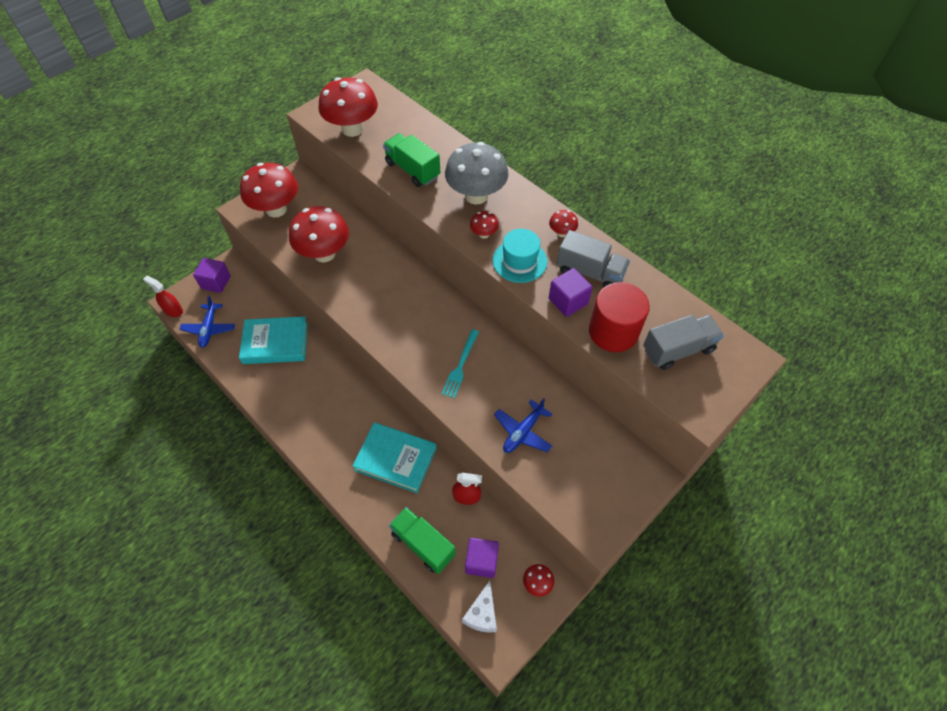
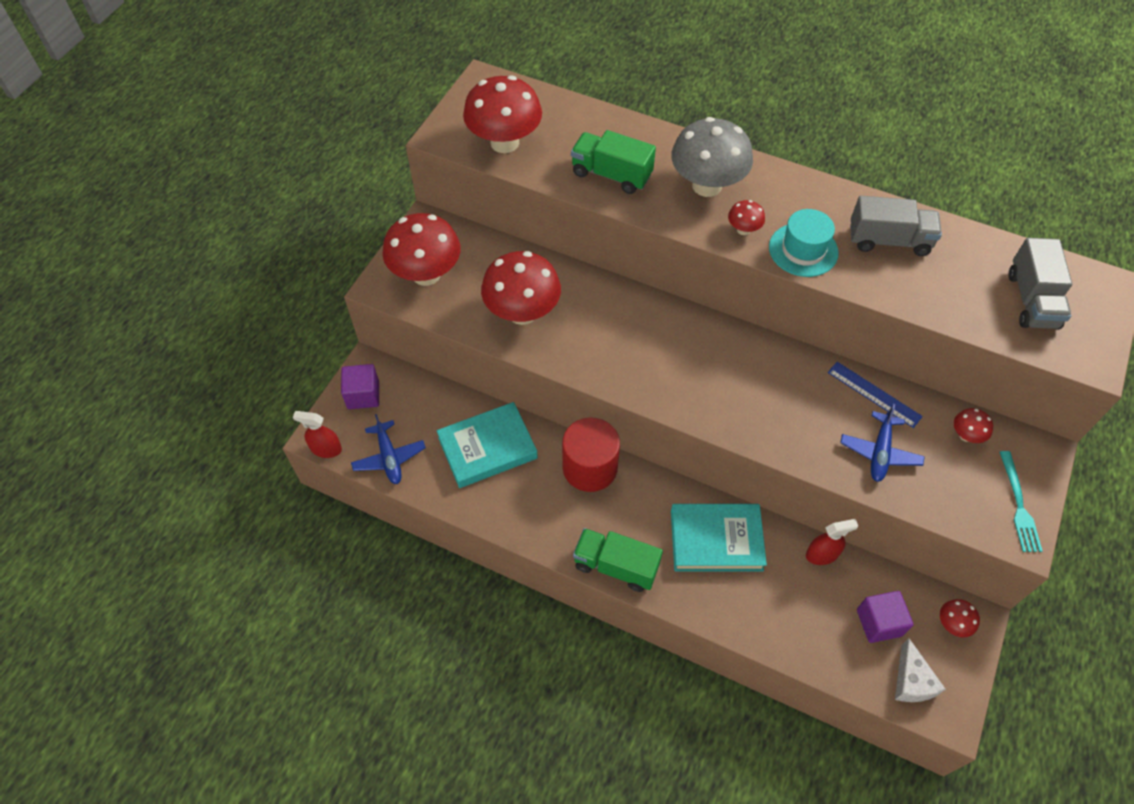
camera: 20 degrees left, 0 degrees up
(423, 544) = (803, 628): green truck -> green truck (616, 566)
(460, 365) = (766, 398): turquoise fork -> turquoise fork (1018, 505)
(543, 388) = (874, 394): none -> blue ruler
(562, 233) = (831, 203): red mushroom -> red mushroom (966, 435)
(568, 301) = (884, 281): purple cube -> none
(613, 331) = (953, 301): red cylinder -> red cylinder (590, 467)
(678, 350) = (1031, 300): grey truck -> grey truck turned 135 degrees clockwise

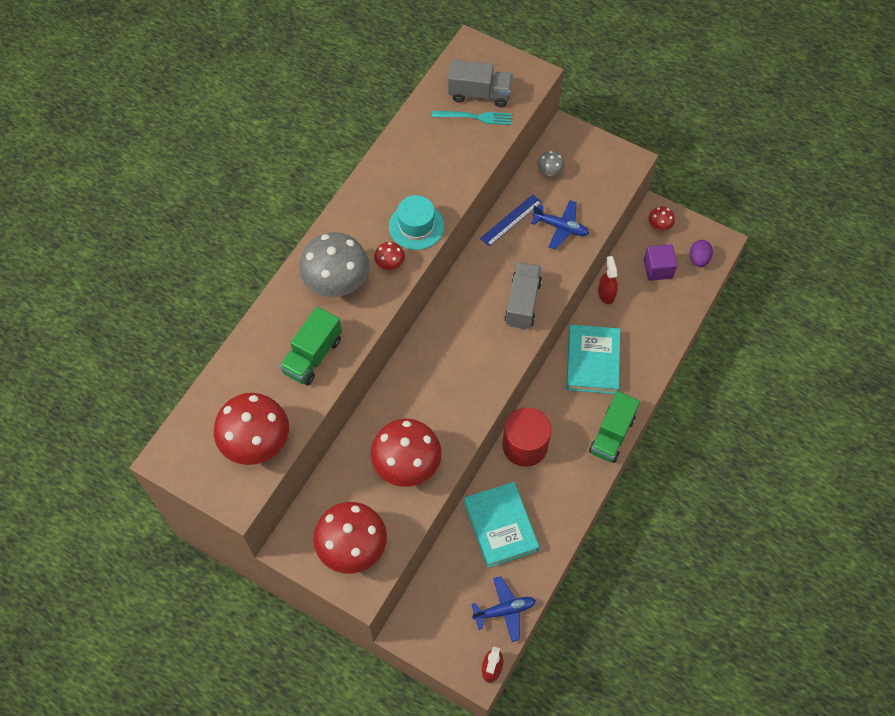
camera: 85 degrees left, 5 degrees up
(363, 395) = (436, 635): purple cube -> none
(889, 240) = (413, 167): grey truck -> grey truck (522, 303)
(911, 681) = (699, 259): white cheese -> purple egg
(966, 435) = (550, 172): red mushroom -> grey mushroom
(1018, 505) = (606, 156): turquoise fork -> turquoise fork (475, 117)

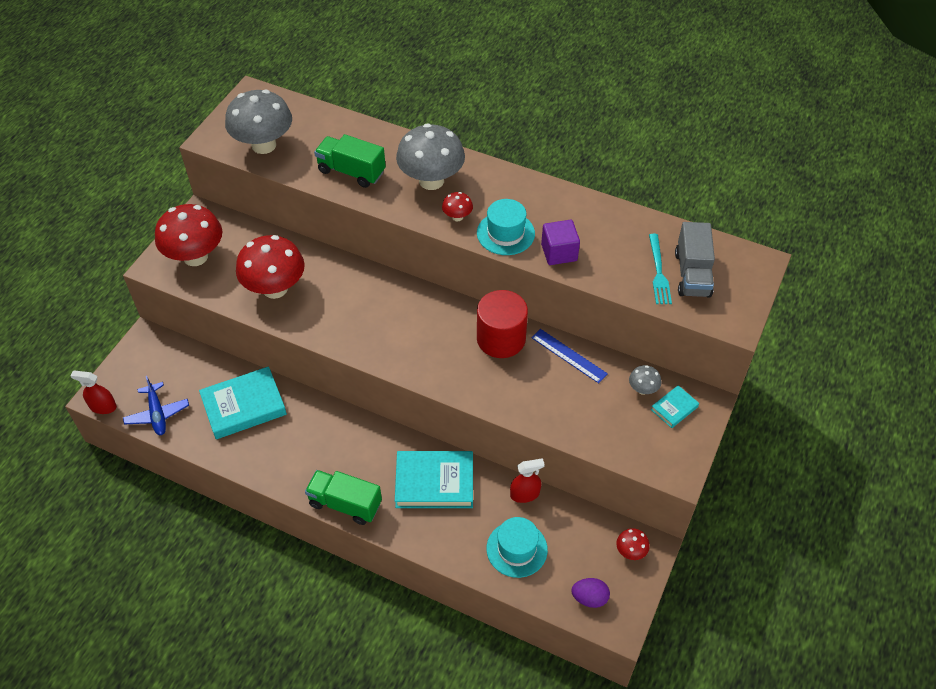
camera: 85 degrees right, 10 degrees down
(257, 443) = (264, 145): red mushroom -> grey mushroom
(522, 303) = (463, 371): grey truck -> none
(525, 445) = (331, 422): red cylinder -> red cylinder (501, 339)
(560, 227) = (567, 403): blue plane -> none
(570, 153) = (674, 408): none -> turquoise book
(656, 305) = (517, 549): none -> turquoise hat
(658, 269) = (567, 550): purple cube -> purple cube (559, 252)

